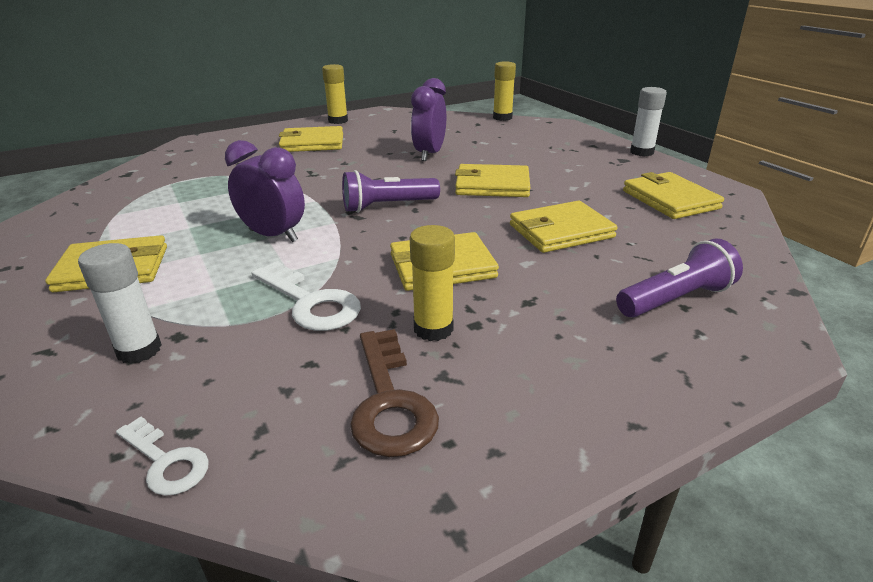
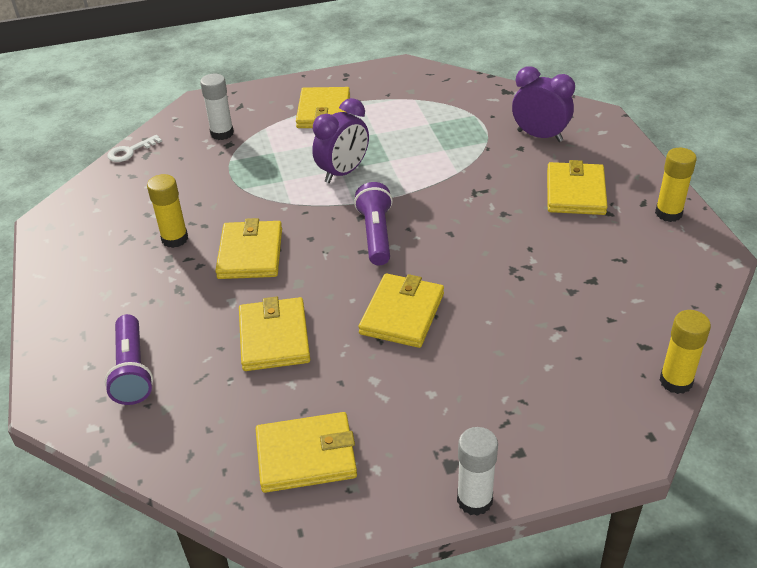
camera: 105 degrees right, 10 degrees up
(310, 302) = (235, 190): white key -> none
(389, 402) = (122, 216): brown key -> none
(429, 154) = (515, 279): purple clock -> purple clock (539, 136)

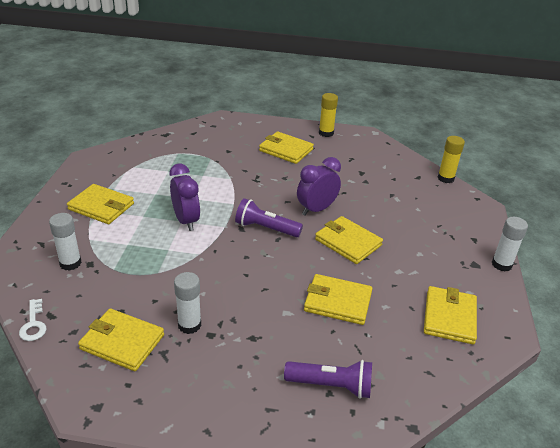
camera: 70 degrees left, 5 degrees down
(175, 239) = (189, 325): yellow glue stick -> white glue stick
(250, 253) = (240, 289): yellow wallet -> yellow wallet (122, 342)
(539, 136) = (223, 141): purple clock -> purple clock (316, 209)

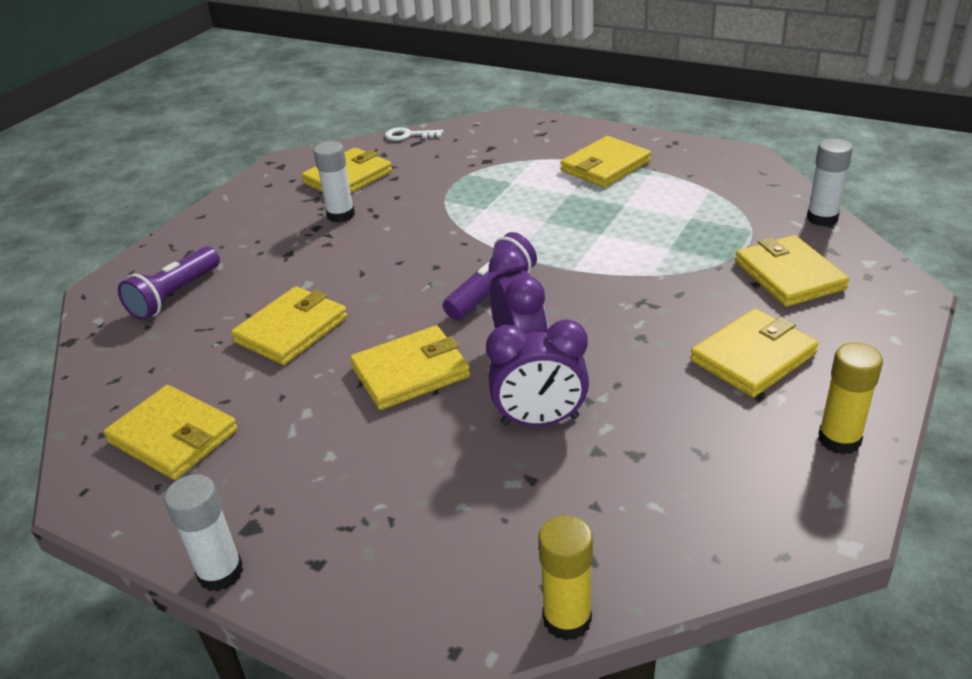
camera: 115 degrees right, 0 degrees up
(70, 263) = (494, 150): white glue stick -> white glue stick (822, 218)
(186, 221) = (544, 225): purple clock -> purple clock (540, 420)
(218, 143) = (789, 275): none -> yellow wallet

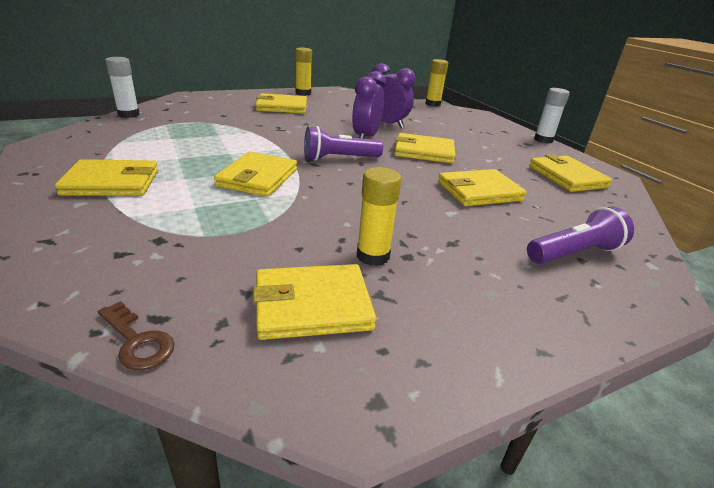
camera: 150 degrees left, 5 degrees down
(341, 215) = (373, 256): white glue stick -> yellow glue stick
(408, 135) = (137, 341): white key -> brown key
(789, 275) = (205, 111): yellow wallet -> yellow wallet (258, 178)

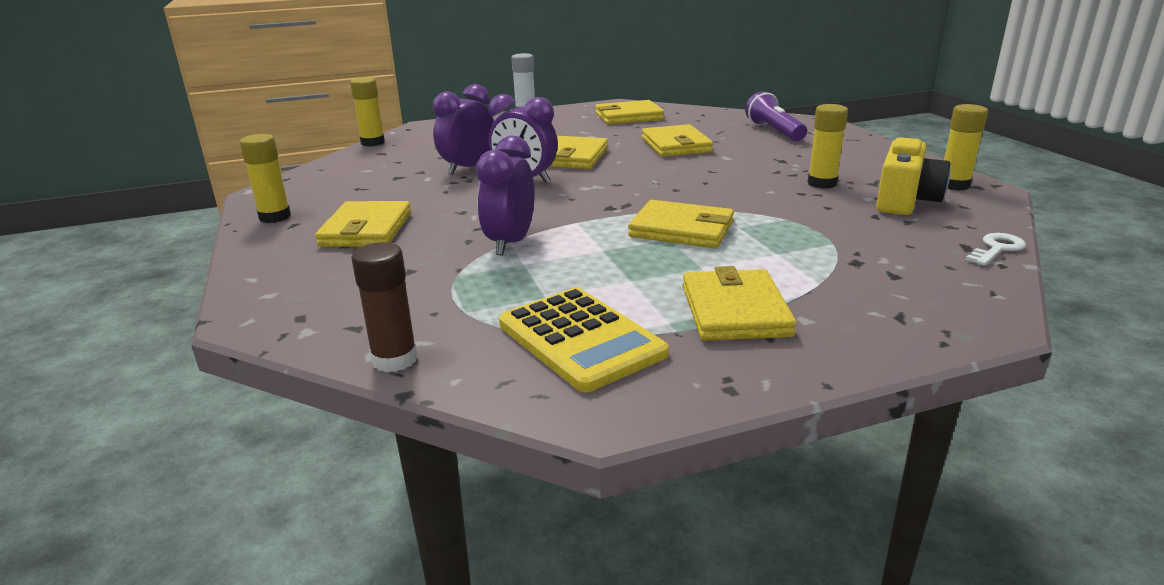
camera: 80 degrees left, 5 degrees down
(114, 144) = (581, 339): none -> yellow calculator
(128, 114) = (394, 359): white glue stick -> brown glue stick
(137, 341) = (997, 249): brown key -> white key
(251, 133) = (510, 243): none -> purple clock
(312, 305) = (905, 201): yellow wallet -> yellow camera
(339, 159) = (606, 193): purple flashlight -> none
(379, 372) = (954, 185): none -> yellow glue stick

